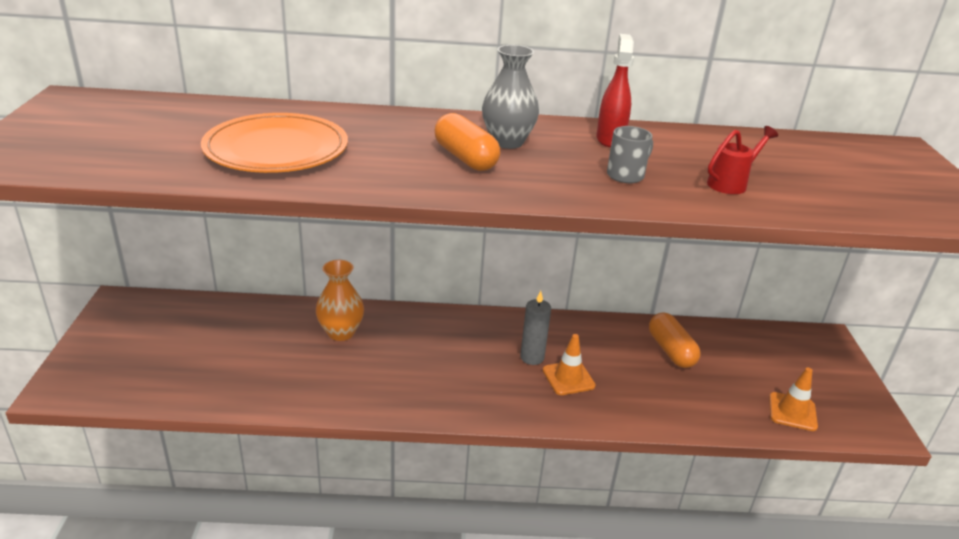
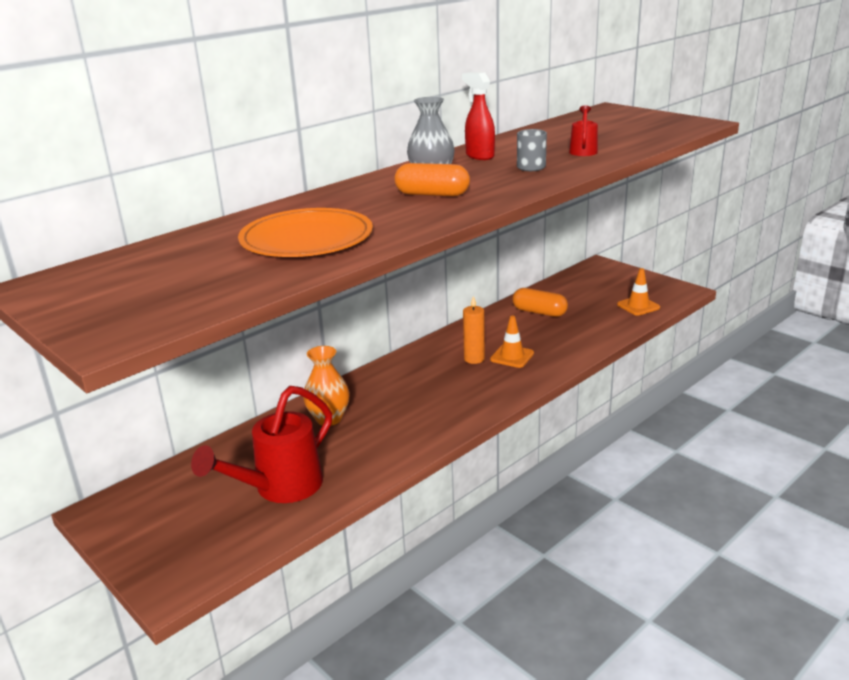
camera: 40 degrees left, 5 degrees down
(221, 366) = (279, 489): none -> red watering can
(532, 357) = (474, 359): grey candle -> orange candle

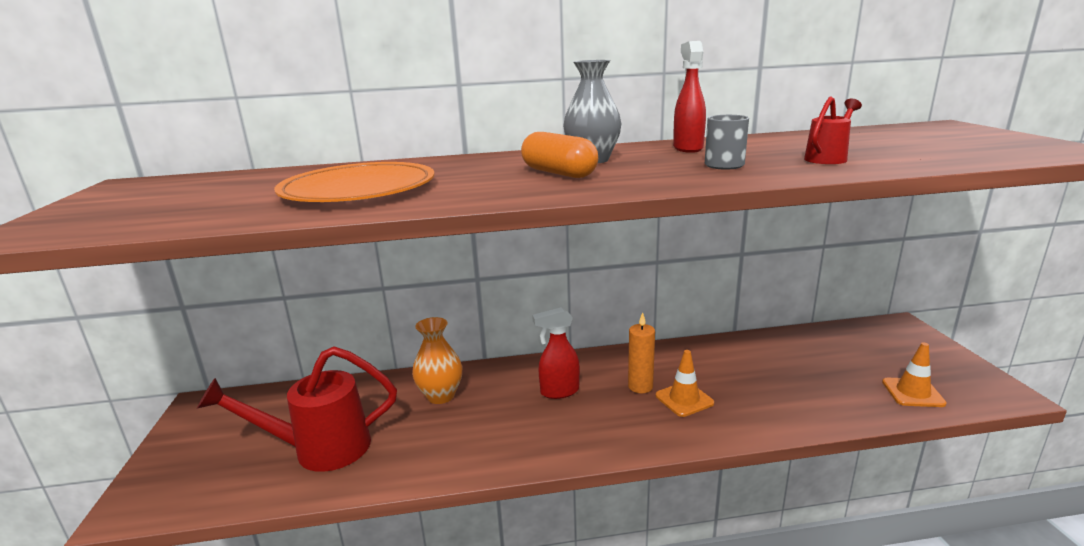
camera: 35 degrees right, 5 degrees down
(420, 382) = (559, 392): none -> red spray bottle
(539, 312) = (769, 358): orange capsule -> none

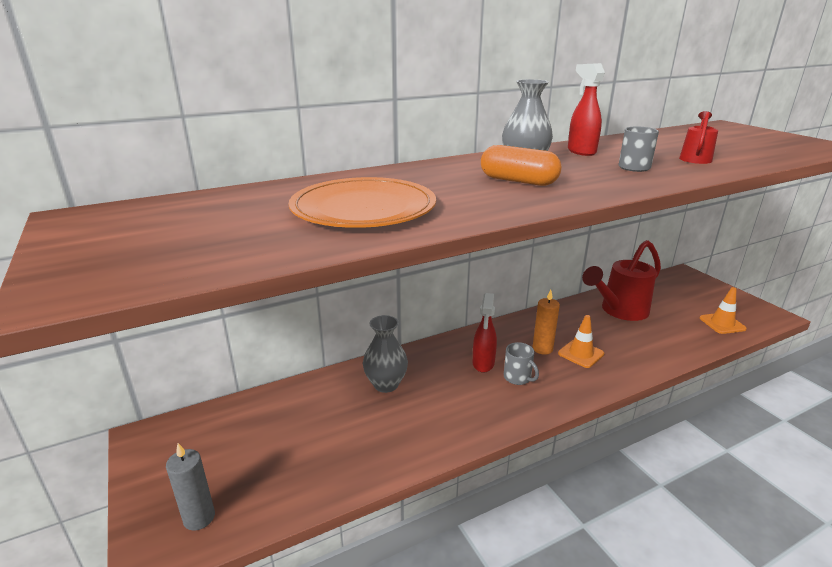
camera: 20 degrees left, 5 degrees up
(186, 485) = (199, 518): none -> grey candle
(319, 449) = (309, 454): red watering can -> red watering can (619, 311)
(440, 396) = (386, 384): orange vase -> grey vase
(559, 392) = (483, 364): red spray bottle -> red spray bottle turned 45 degrees counterclockwise
(587, 413) = (518, 378): none -> grey mug

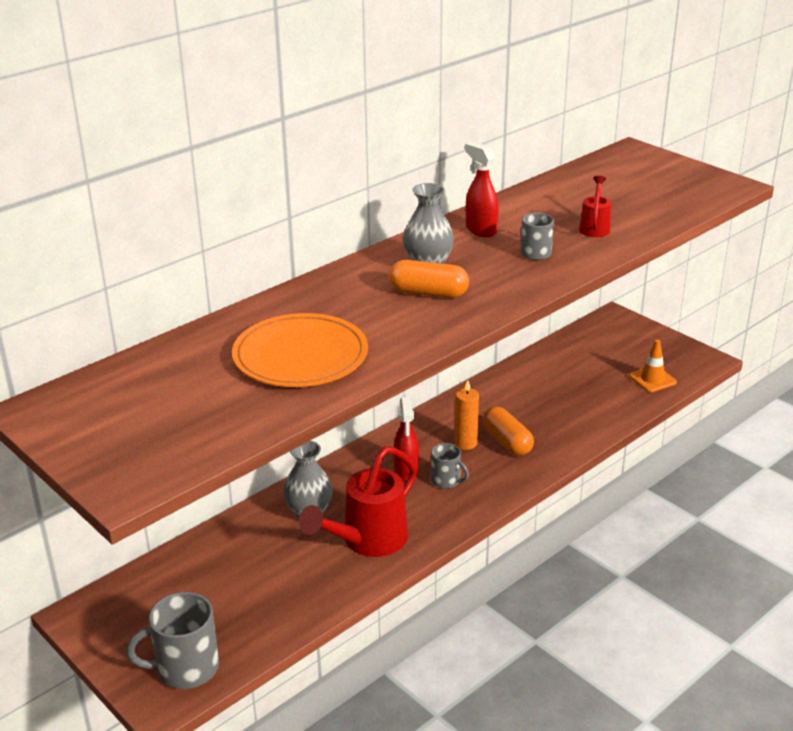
camera: 15 degrees left, 5 degrees up
(199, 518) = (185, 668): grey candle -> grey mug
(581, 354) = (507, 442): orange traffic cone -> orange capsule
(619, 311) = (542, 382): red watering can -> red watering can (367, 542)

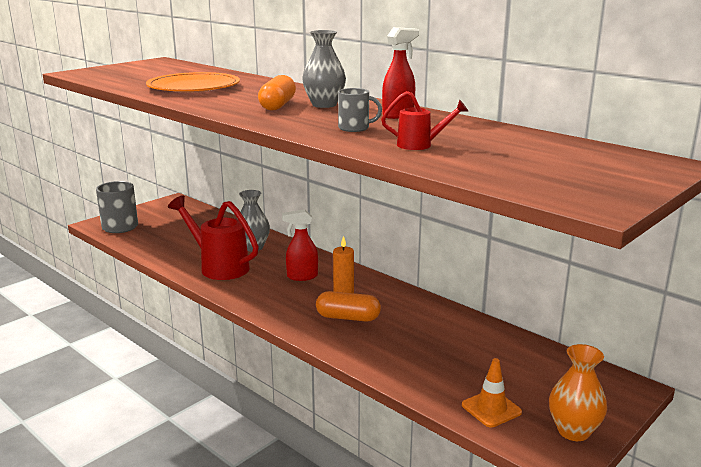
camera: 85 degrees right, 10 degrees down
(446, 481) = (289, 292): grey mug -> none
(507, 442) = (348, 318): orange capsule -> orange capsule turned 45 degrees clockwise
(673, 350) = (573, 431): none -> orange vase

